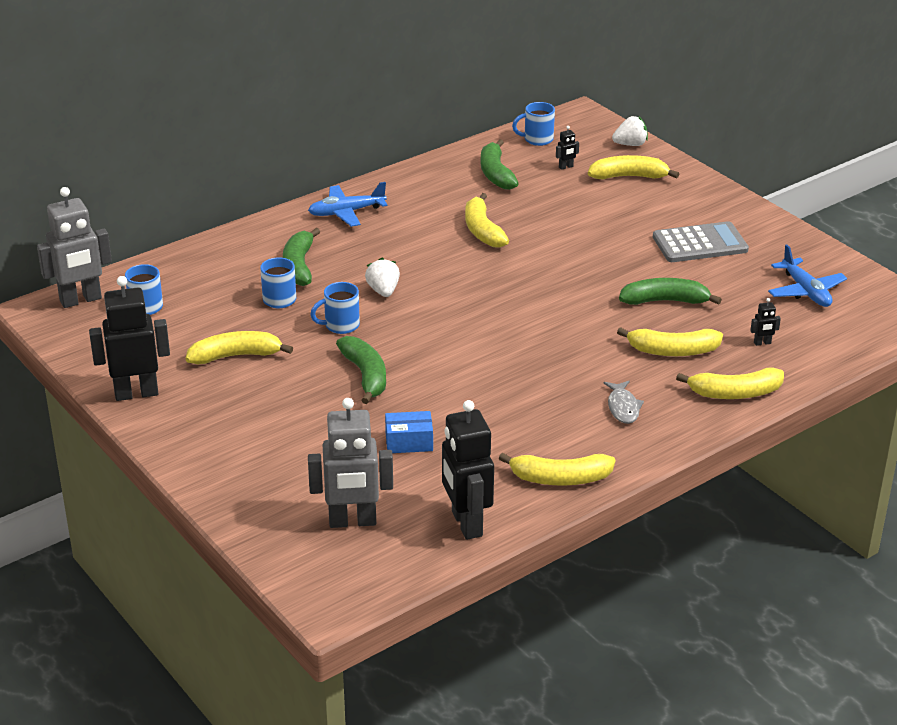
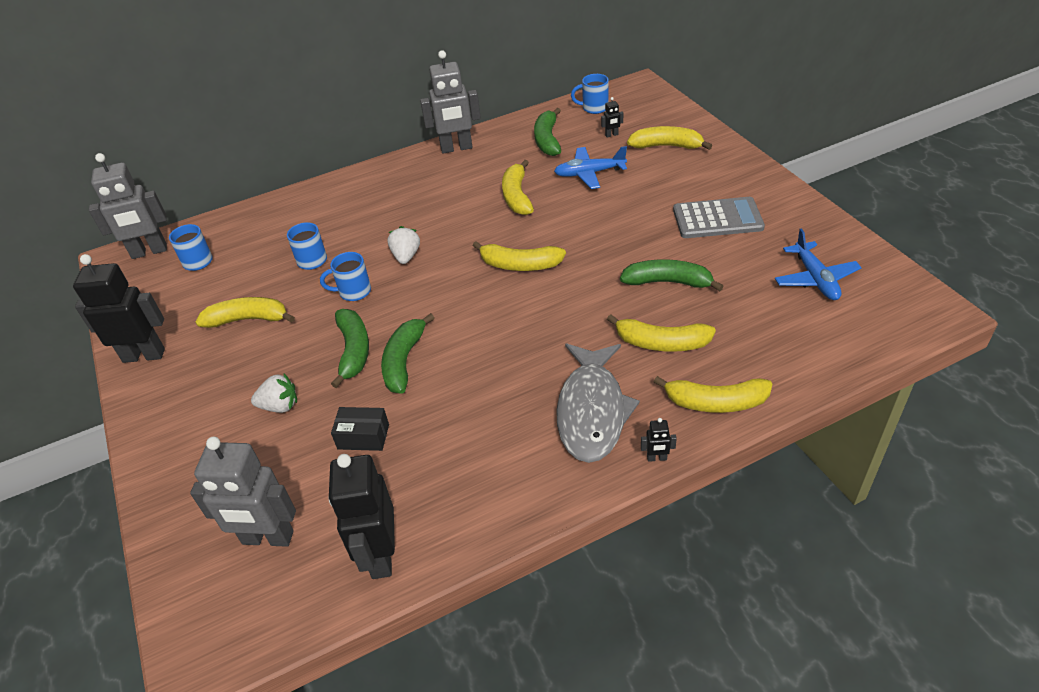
camera: 15 degrees right, 10 degrees up
(299, 266) = (343, 226): green banana -> green banana (404, 361)
(346, 212) = (405, 174): blue plane -> blue plane (589, 173)
(394, 185) = (456, 148): none -> grey robot
(409, 442) = (363, 437): blue box -> black box
(560, 479) = (499, 502): yellow banana -> yellow banana (520, 265)
(623, 407) = (592, 411): grey fish -> grey fish, size x2.11
(630, 144) = (676, 114): white strawberry -> white strawberry (280, 406)
(762, 343) = (758, 339): black robot -> black robot (656, 458)

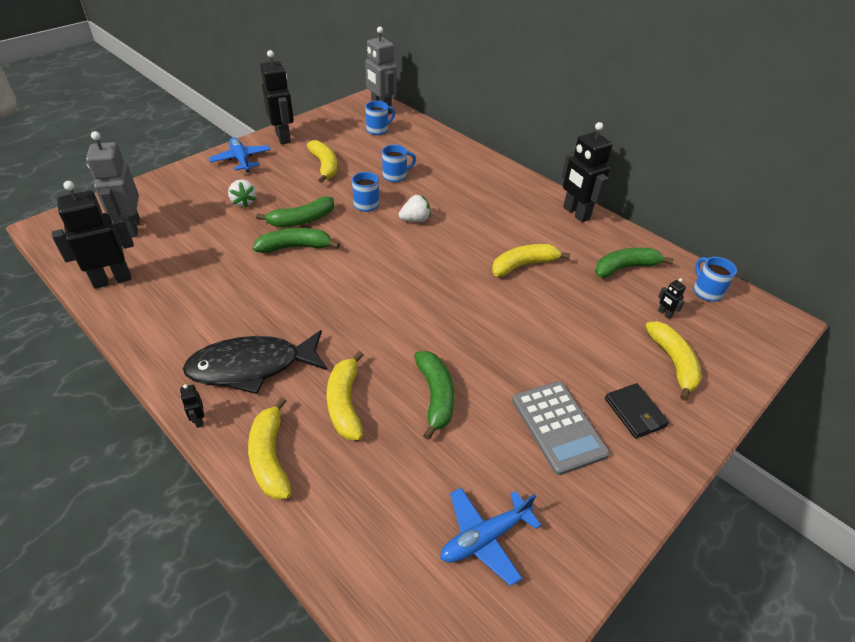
camera: 65 degrees right, 0 degrees up
(363, 437) = (217, 246): black box -> none
(456, 148) = (576, 213): grey robot -> black robot
(520, 265) = (426, 286): yellow banana -> none
(589, 173) = (586, 308): blue plane -> blue plane (241, 160)
(592, 411) = (251, 367): grey fish -> black fish
(712, 177) = (635, 412): none -> black wallet

